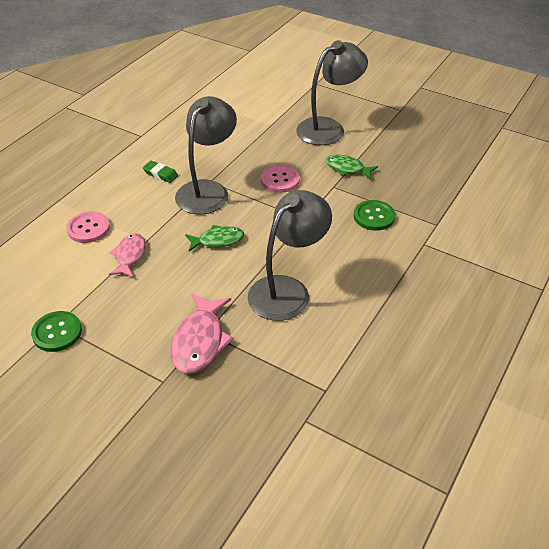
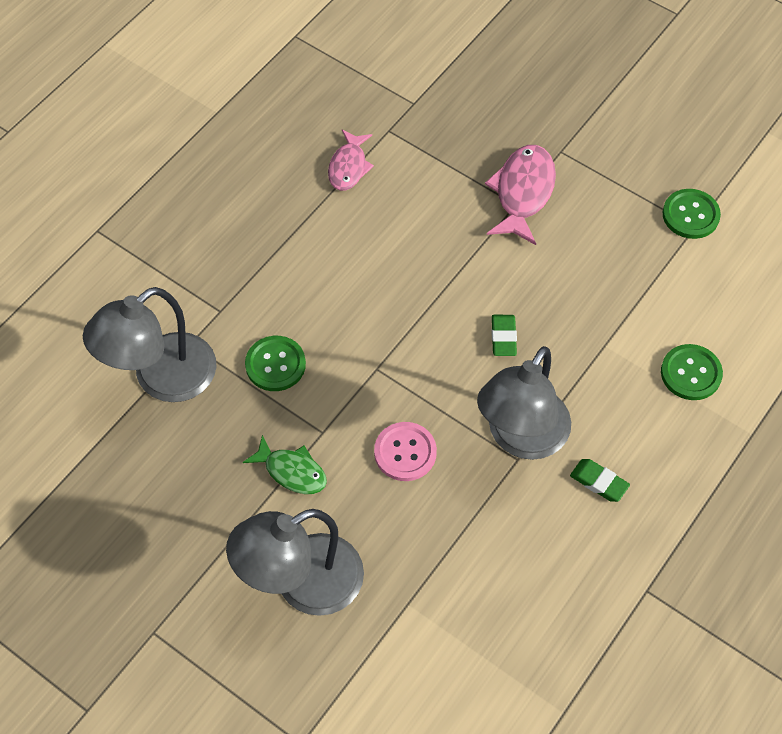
camera: 175 degrees left, 15 degrees up
(88, 228) = (691, 373): pink button -> green button
(129, 256) = (623, 320): pink fish -> pink fish (348, 167)
(218, 240) = (503, 337): green fish -> green eraser
(287, 290) = (415, 252): grey lamp -> grey lamp (162, 379)

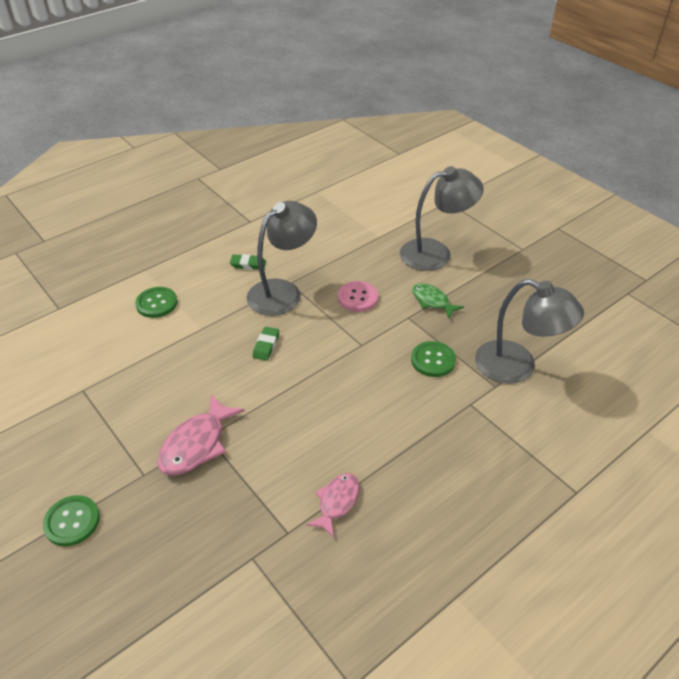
camera: 165 degrees left, 15 degrees down
(162, 379) = (517, 367): grey lamp -> grey lamp turned 60 degrees clockwise
(599, 482) = (248, 264): green eraser -> green eraser turned 45 degrees counterclockwise
(690, 215) = (79, 398): green button -> green button (72, 521)

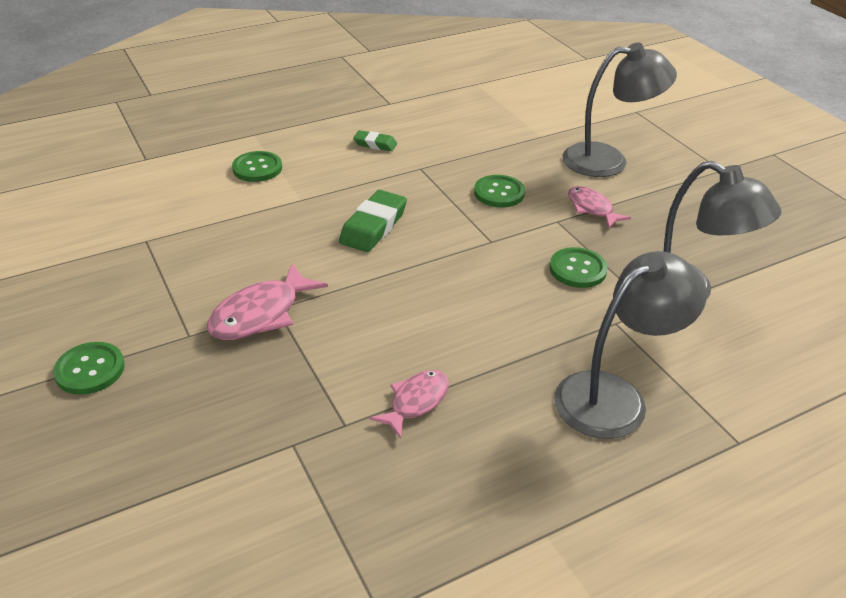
camera: 10 degrees right, 5 degrees down
(266, 346) = (373, 226): green eraser -> green eraser, size x1.73
(283, 291) = (409, 175): grey lamp -> grey lamp (614, 396)
(358, 297) = (499, 193): pink button -> green button
(432, 301) = (592, 208): green fish -> pink fish

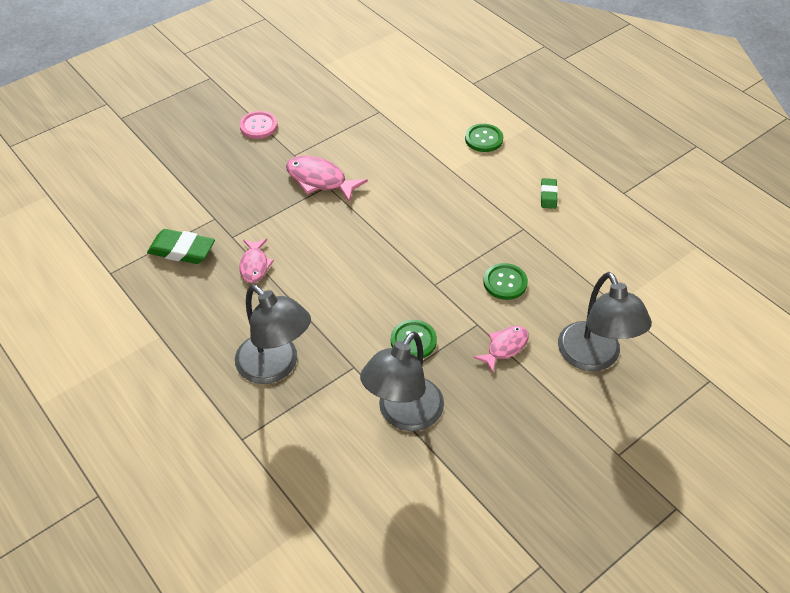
camera: 80 degrees right, 10 degrees up
(90, 370) = (258, 126): green button -> pink button
(373, 226) = (431, 215): green eraser -> green eraser (182, 250)
(416, 402) = (254, 265): pink fish -> pink fish turned 60 degrees clockwise

